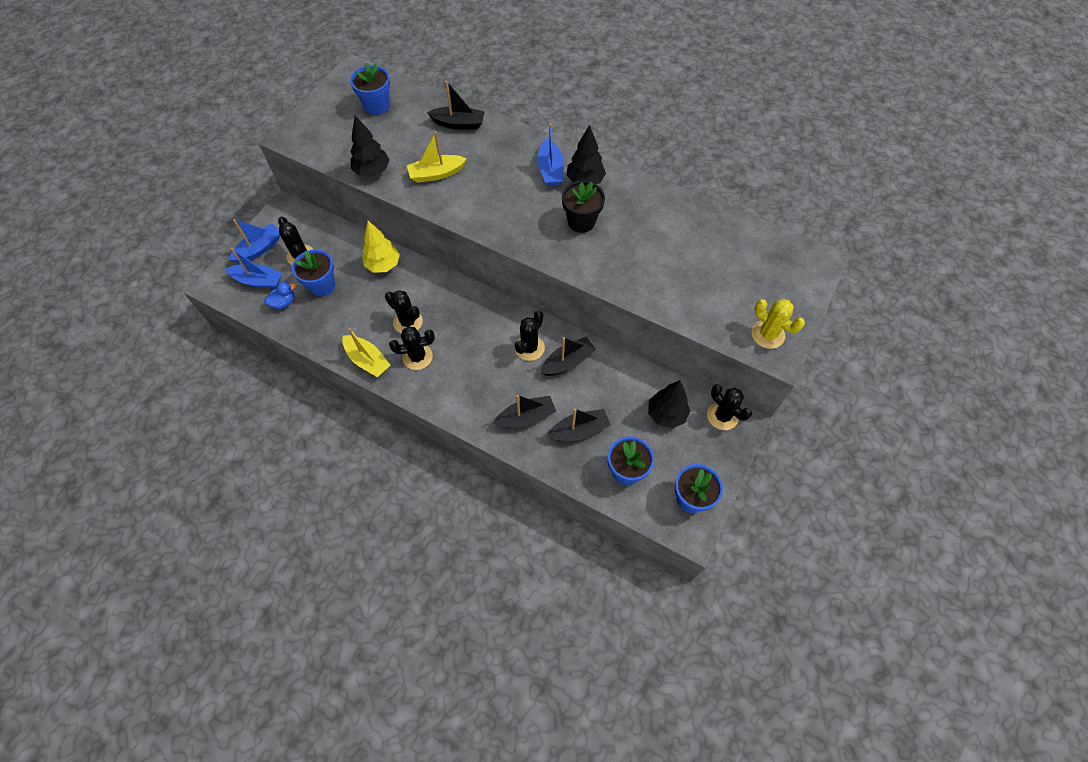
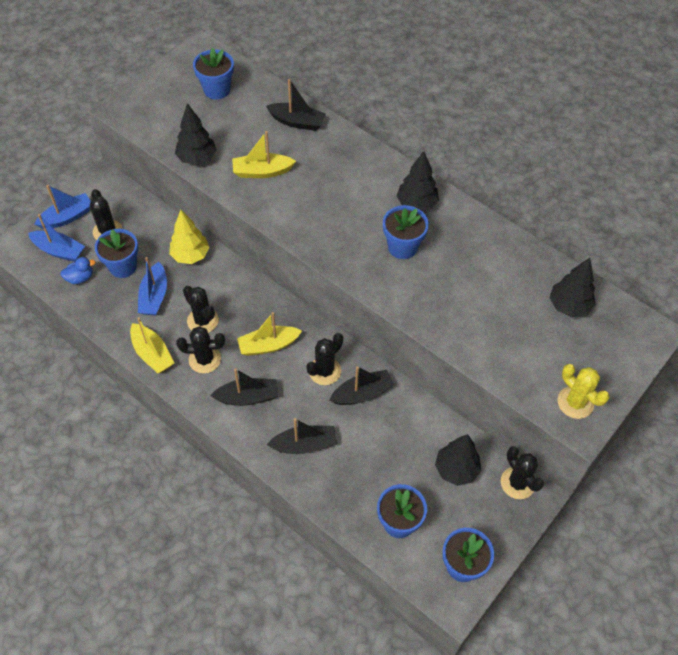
camera: 10 degrees right, 5 degrees down
(473, 334) = (268, 345): none -> yellow boat
(550, 170) = (382, 186): blue boat -> blue boat (154, 296)
(579, 430) = (358, 469): black boat -> black boat (248, 397)
(581, 221) = (402, 247): black flower pot -> blue flower pot
(742, 250) = (569, 306): none -> black tree

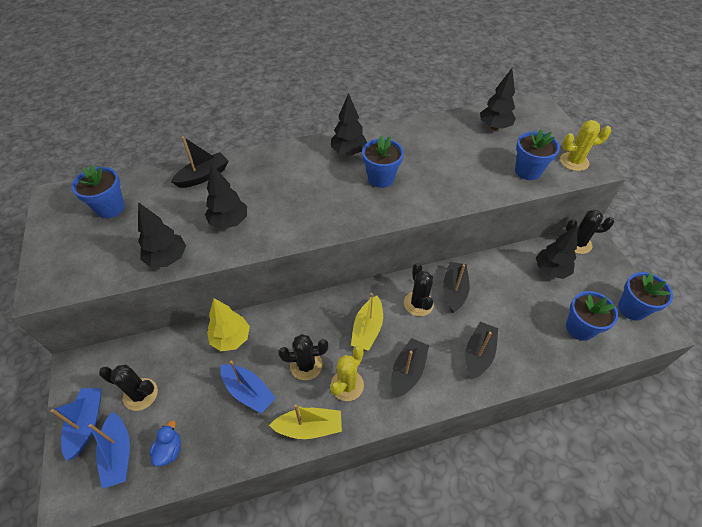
camera: 55 degrees left, 5 degrees down
(59, 251) = (118, 454): blue boat -> blue boat turned 105 degrees clockwise
(123, 266) = (192, 402): blue flower pot -> blue flower pot (527, 171)
(205, 359) = (347, 385): black cactus -> yellow cactus
(262, 171) = (229, 222): yellow boat -> black tree

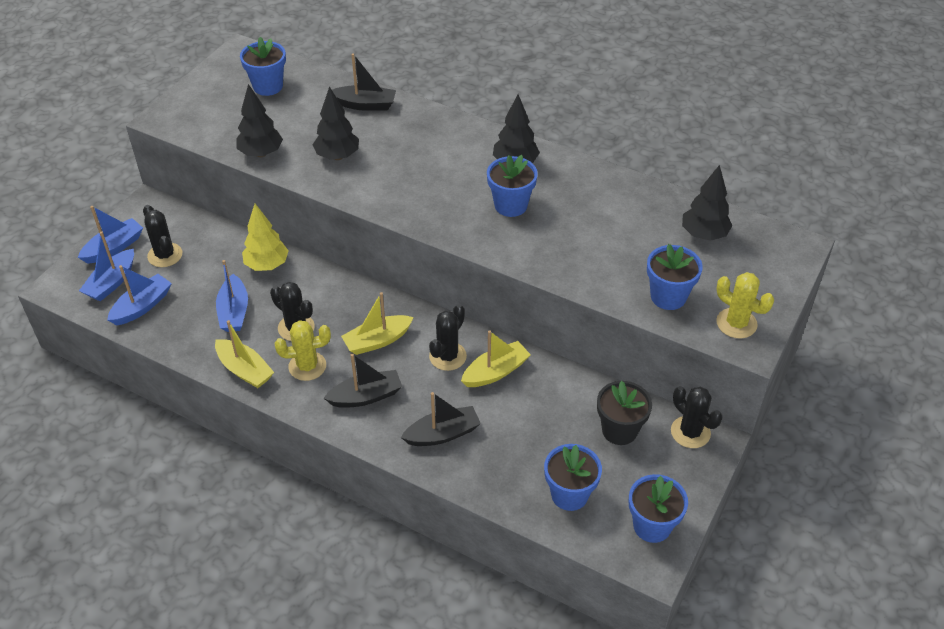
camera: 45 degrees right, 5 degrees down
(169, 450) = (142, 306): blue duck -> blue boat
(454, 290) = (495, 372): black boat -> yellow boat
(550, 270) = (619, 430): black tree -> black flower pot

